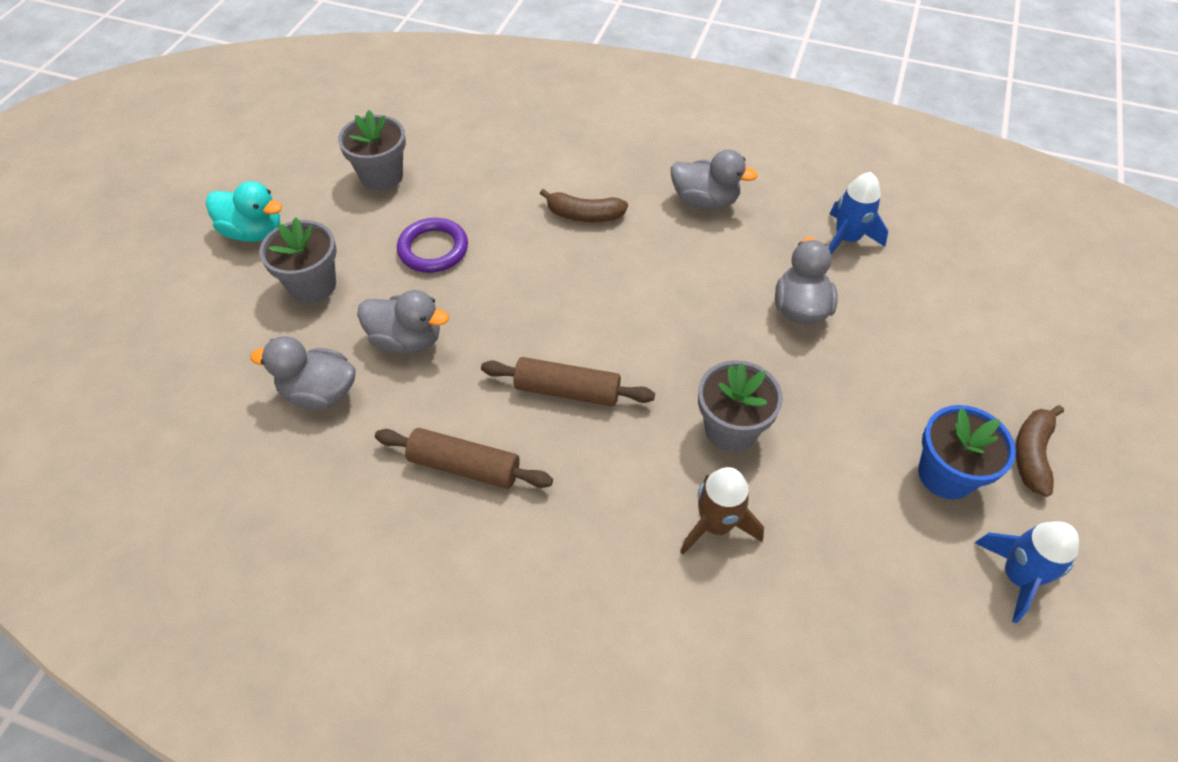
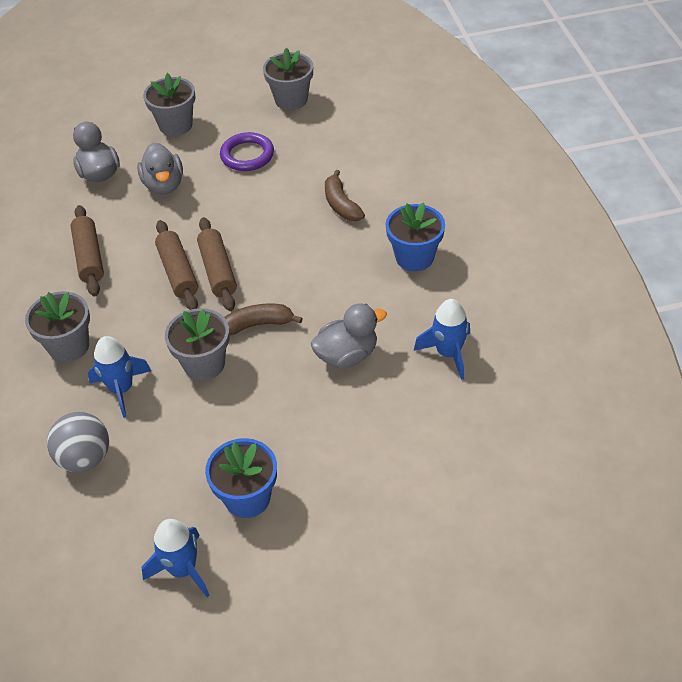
camera: 60 degrees right, 5 degrees down
(254, 232) = (197, 80): turquoise duck -> none
(596, 354) = (218, 271): none -> brown rolling pin
(604, 552) = (69, 346): none -> grey flower pot
(705, 201) = (414, 257): grey duck -> blue flower pot
(716, 525) = (122, 389): brown rocket -> blue rocket
(803, 609) = (85, 458): none -> grey ball
(1031, 454) = (306, 546): brown banana -> brown banana (258, 324)

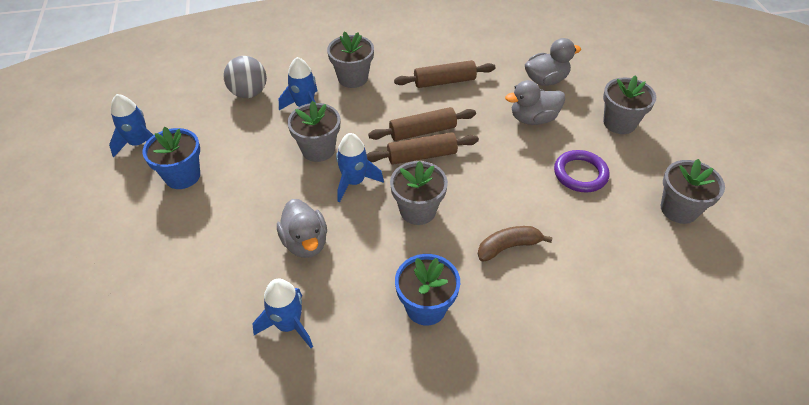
camera: 90 degrees right, 0 degrees up
(258, 324) = (354, 182): brown banana -> blue rocket
(298, 269) = (418, 210): none -> grey flower pot

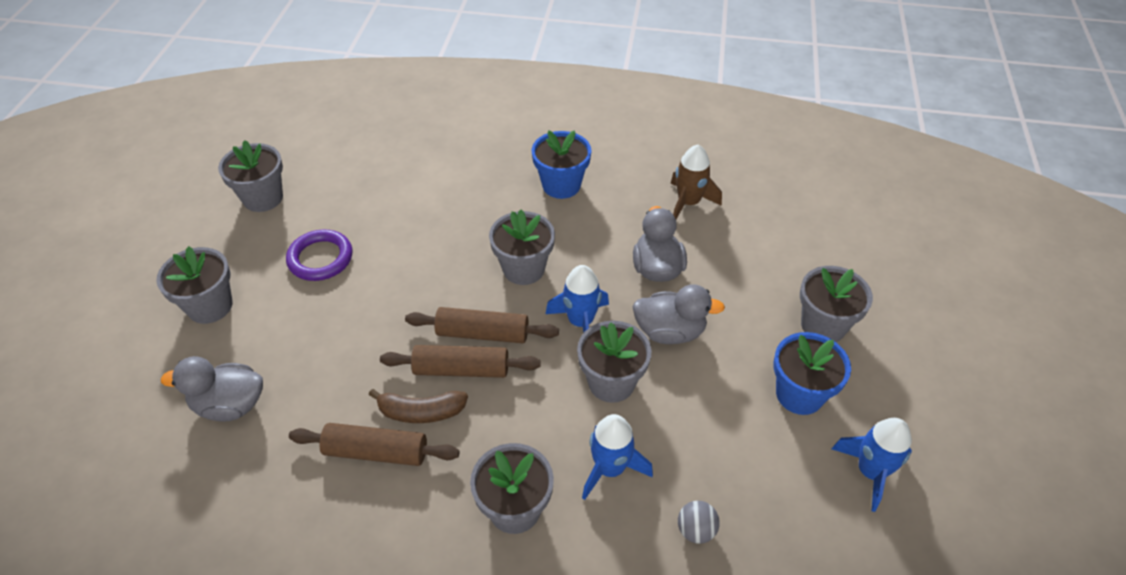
camera: 160 degrees left, 0 degrees up
(158, 231) = (823, 325): none -> grey flower pot
(249, 93) = (696, 530): grey ball -> grey ball, size x0.57
(288, 325) = (688, 203): blue rocket -> brown rocket
(508, 247) = (455, 210): brown banana -> brown banana (421, 412)
(533, 119) = (307, 345): grey duck -> grey duck (670, 332)

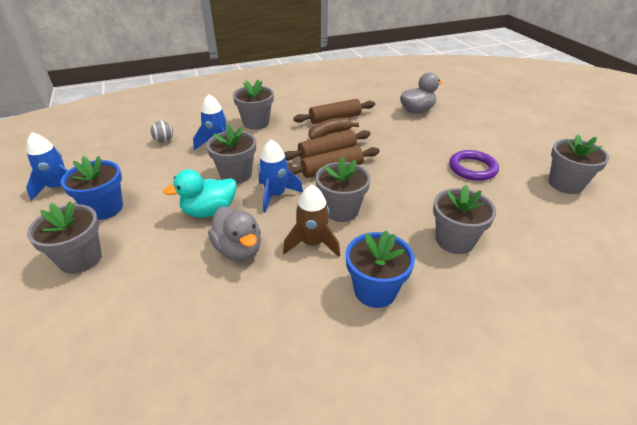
camera: 150 degrees right, 10 degrees down
(210, 306) = (487, 132): grey flower pot -> grey flower pot (454, 240)
(670, 332) = (209, 211): grey duck -> turquoise duck
(688, 203) = (235, 328): brown rocket -> brown rocket (312, 243)

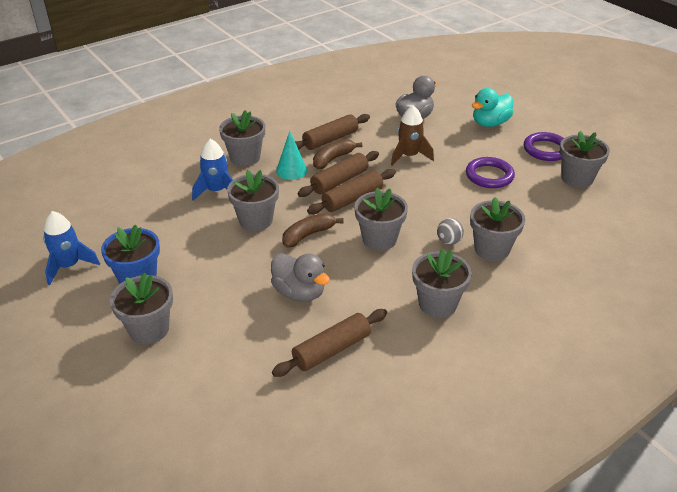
camera: 15 degrees left, 0 degrees up
(164, 141) = (152, 195): grey ball -> grey ball (449, 241)
(209, 211) = (250, 262): turquoise duck -> turquoise duck (490, 123)
(239, 320) = (332, 350): none -> brown rolling pin
(275, 195) = (308, 235): blue rocket -> brown banana
(289, 138) = (291, 170): none -> turquoise cone
(312, 243) = (366, 274): brown rocket -> brown rocket (409, 156)
(375, 290) = (437, 304): blue flower pot -> grey flower pot
(537, 153) = (546, 150): none -> purple ring

